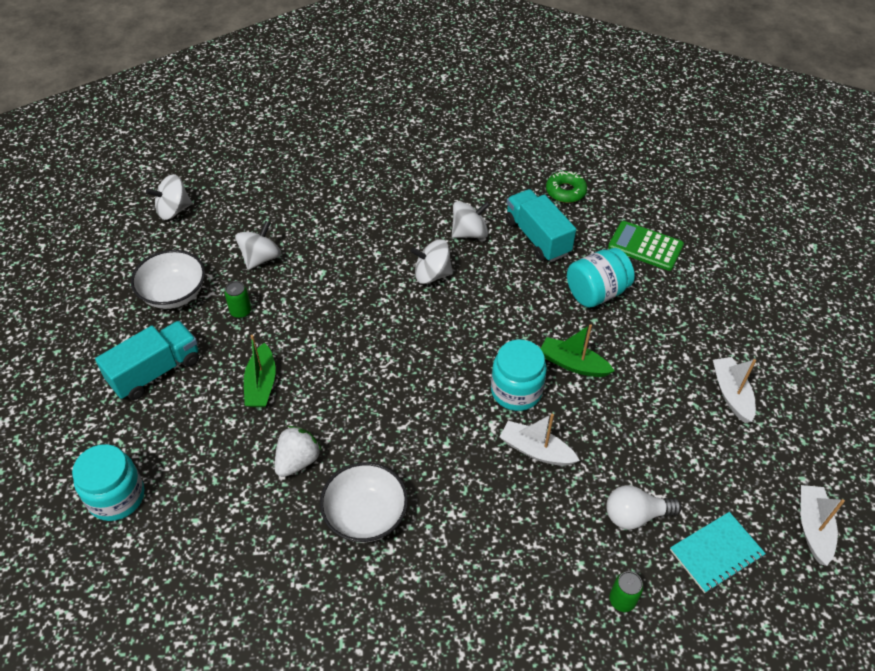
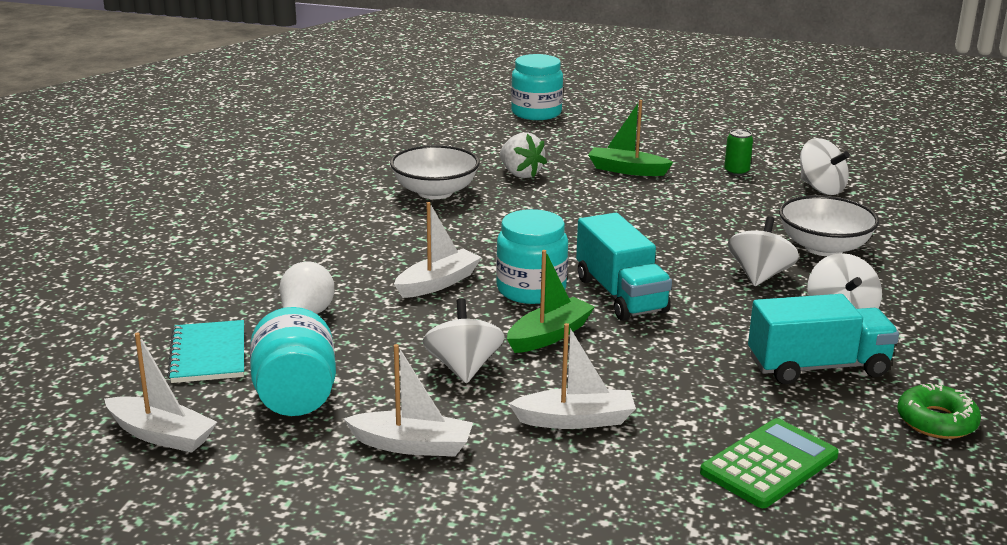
camera: 110 degrees right, 25 degrees down
(155, 371) = (669, 133): turquoise truck -> turquoise truck (620, 295)
(173, 210) = (916, 157): white spinning top -> white spinning top (463, 368)
(174, 294) = (775, 147): white bowl -> white bowl (824, 247)
(596, 292) = (676, 387): turquoise jar -> turquoise jar (295, 396)
(622, 600) = (222, 287): green can -> none
(658, 328) = (576, 420): none -> white boat

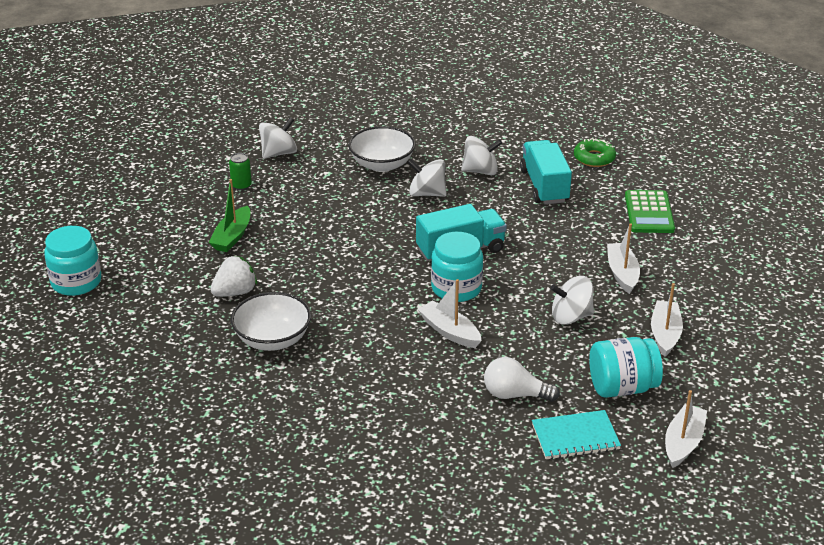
camera: 90 degrees left, 10 degrees up
(549, 335) = (522, 281): green boat -> none
(769, 464) = (649, 212): green calculator -> green calculator turned 135 degrees counterclockwise

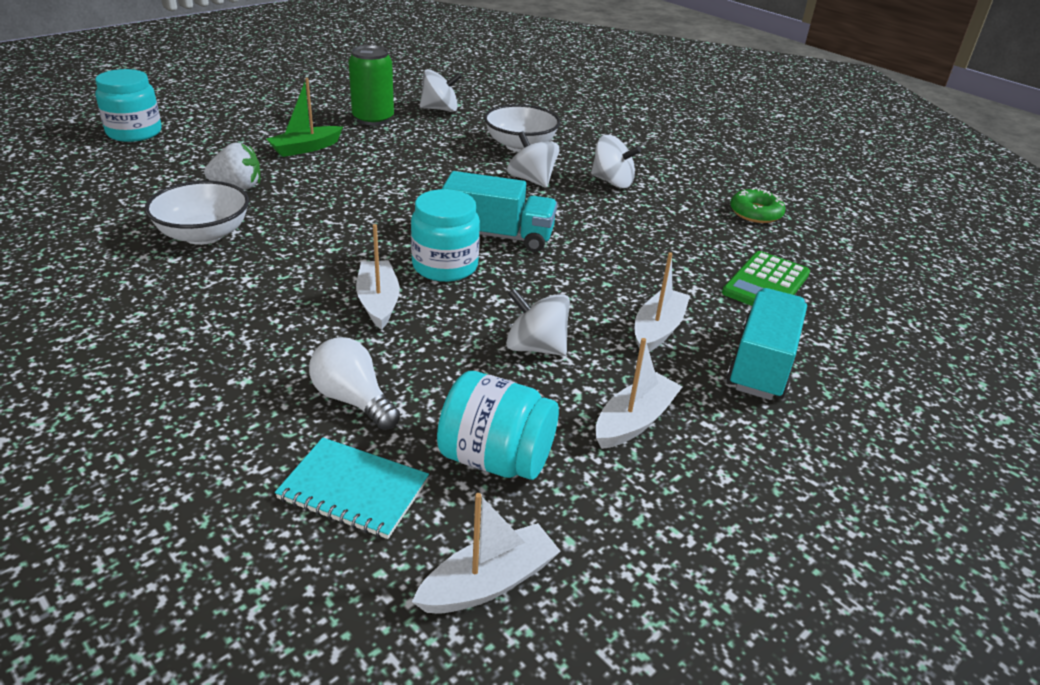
camera: 30 degrees right, 0 degrees up
(241, 185) = (373, 119): green can -> green can, size x1.90
(544, 186) = (666, 216): turquoise truck -> turquoise truck (761, 364)

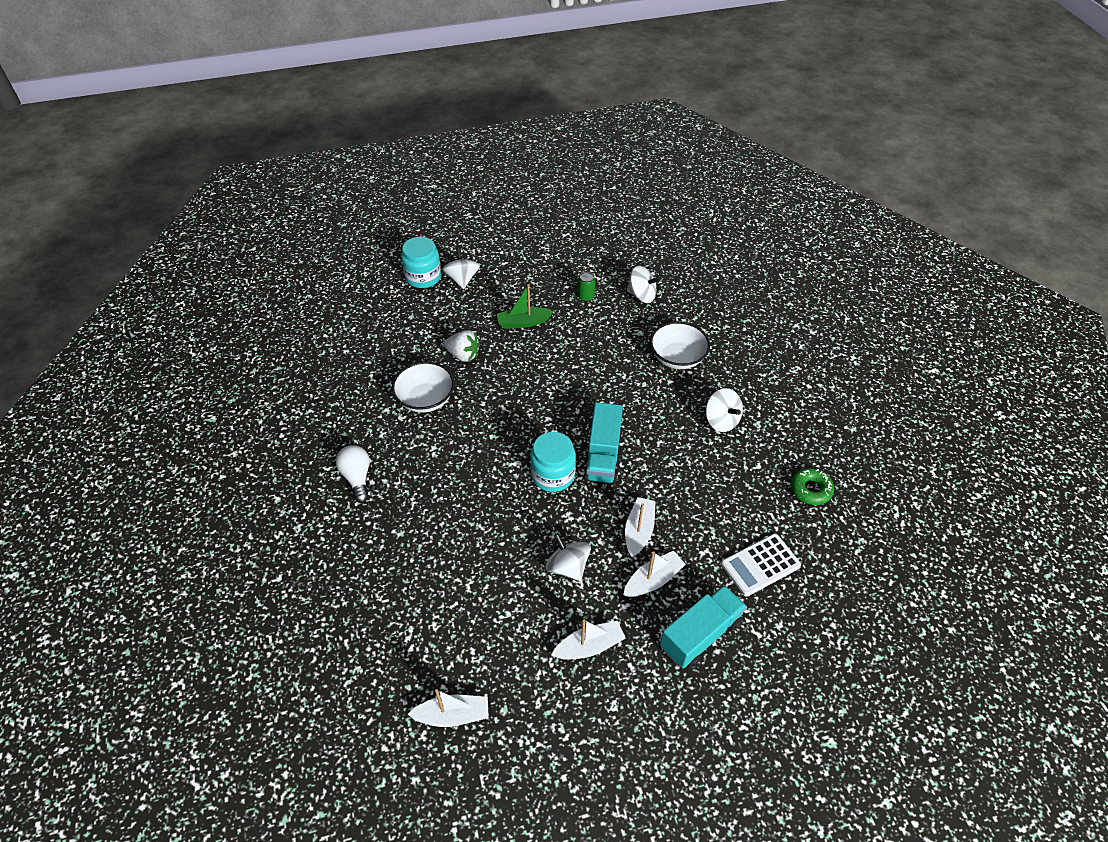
camera: 30 degrees right, 15 degrees up
(353, 400) = (447, 569): white light bulb -> white light bulb (357, 477)
(353, 490) = (419, 631): turquoise notebook -> none
(373, 119) = (586, 297): green can -> green can, size x0.53
(378, 302) = (497, 494): white boat -> white boat (639, 531)
(496, 458) = (498, 641): turquoise jar -> none
(498, 236) = (603, 456): turquoise truck -> turquoise truck turned 60 degrees clockwise
(531, 180) = (661, 401): white spinning top -> white spinning top (462, 279)
(766, 283) = (760, 565): green calculator -> white calculator

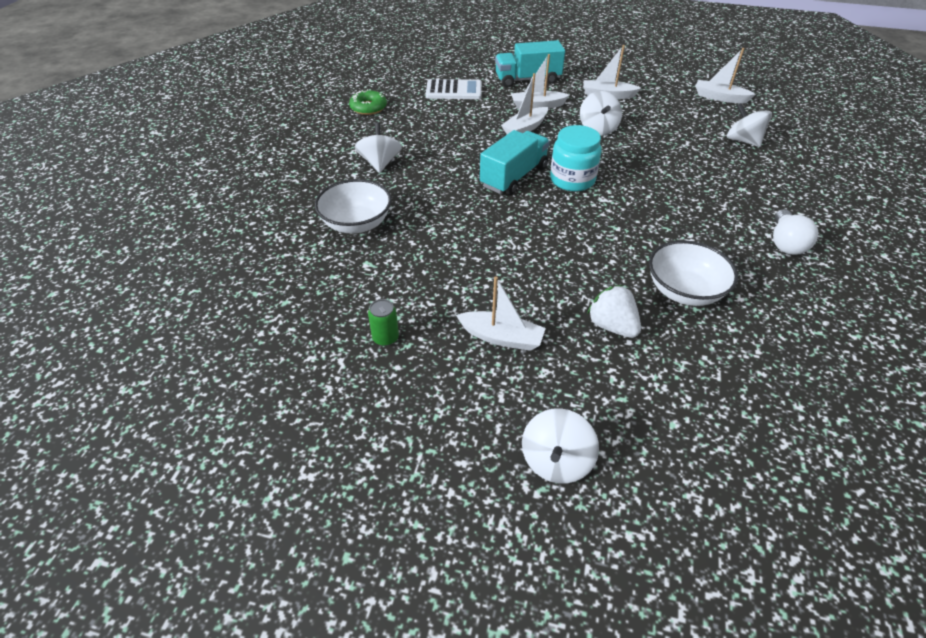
camera: 150 degrees left, 5 degrees down
(423, 277) = (627, 502): turquoise jar -> none
(523, 322) = (502, 337): green boat -> white boat
(641, 295) = (313, 307): white spinning top -> white spinning top (743, 141)

